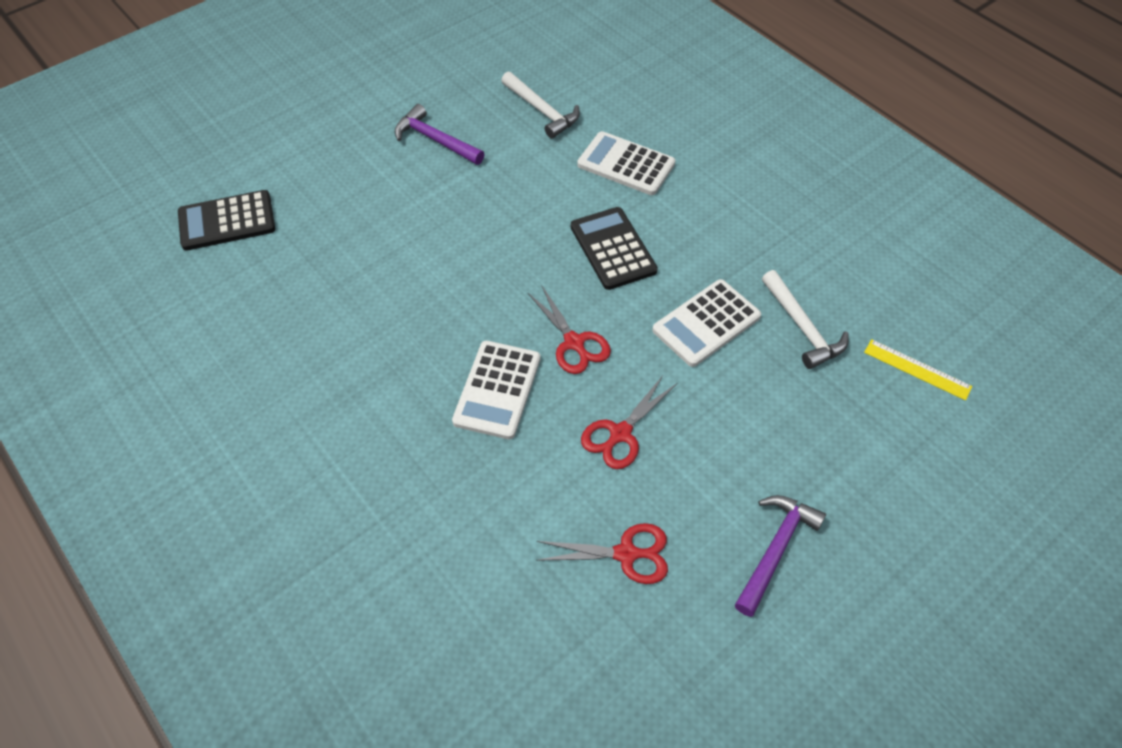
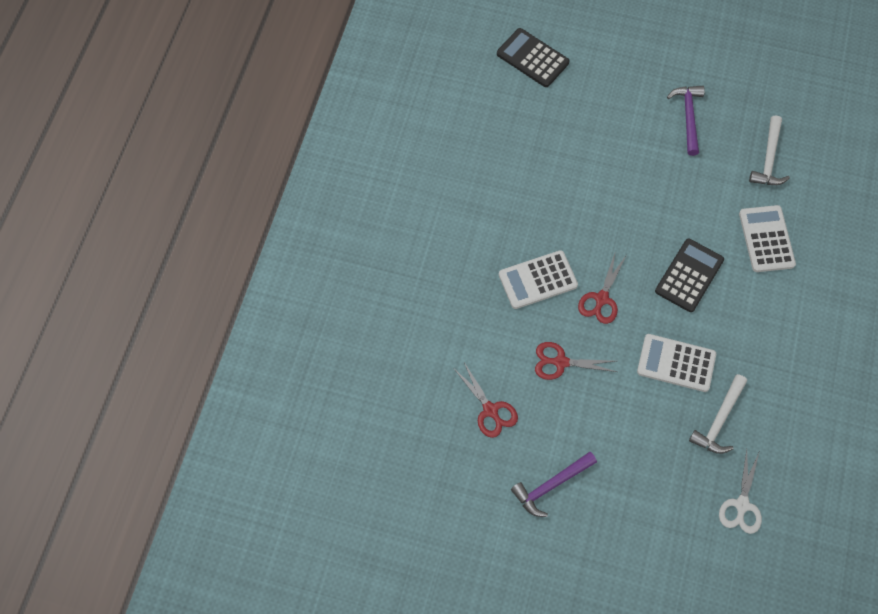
camera: 55 degrees right, 10 degrees up
(775, 549) = (551, 486): purple hammer -> purple hammer turned 150 degrees clockwise
(917, 369) = (742, 505): yellow ruler -> white scissors

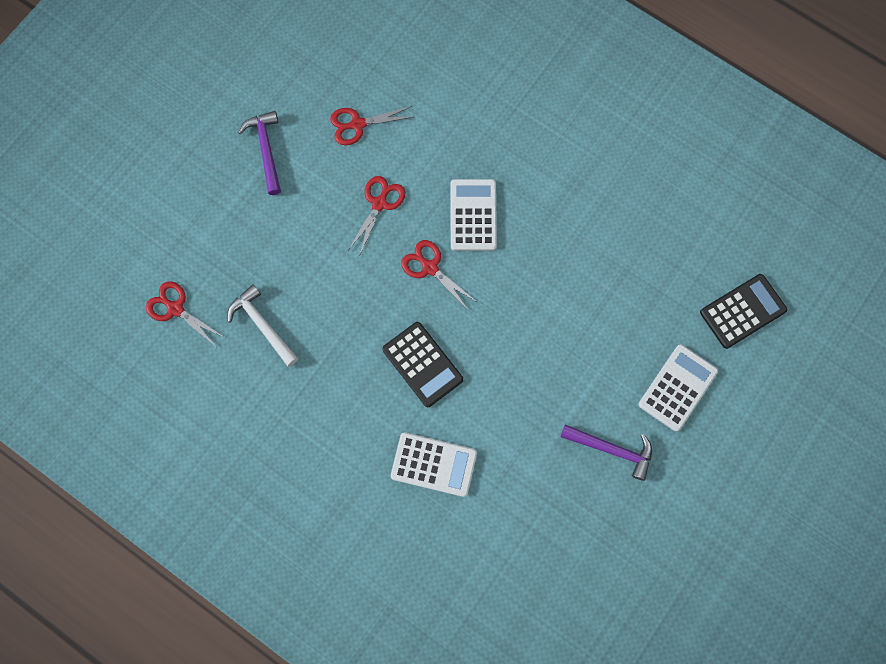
camera: 110 degrees right, 10 degrees up
(676, 363) = (335, 310): white calculator -> white calculator (677, 388)
(742, 505) = (175, 308): white scissors -> red scissors
(769, 159) = (528, 515): white hammer -> none

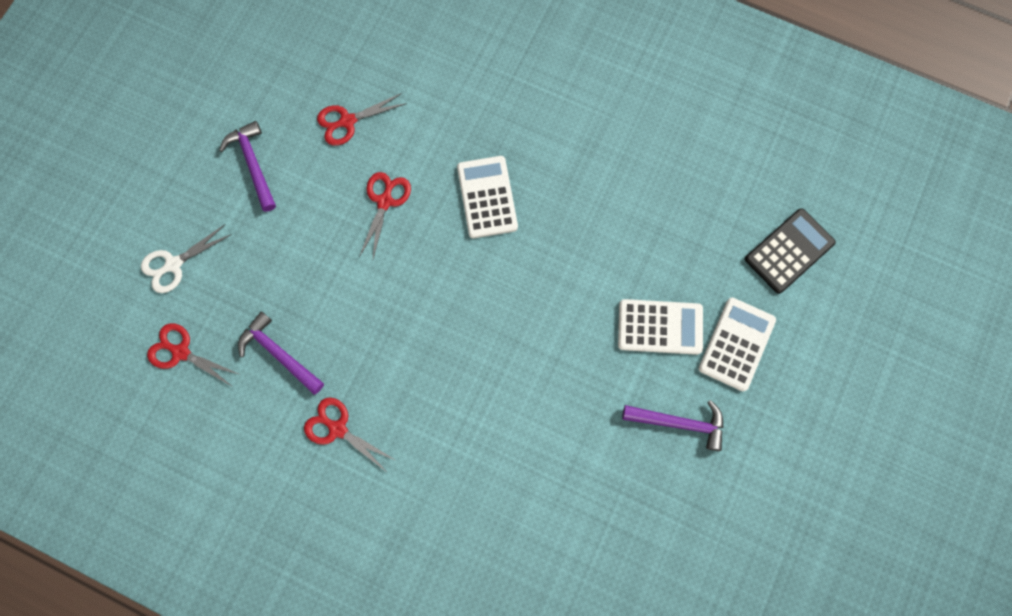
camera: 10 degrees left, 0 degrees up
(181, 229) = (173, 264): none -> white scissors
(262, 325) = (279, 354): white hammer -> purple hammer
(422, 364) = (460, 366): black calculator -> none
(429, 267) = (450, 260): red scissors -> red scissors (337, 428)
(433, 464) = (491, 474): white calculator -> white calculator (660, 327)

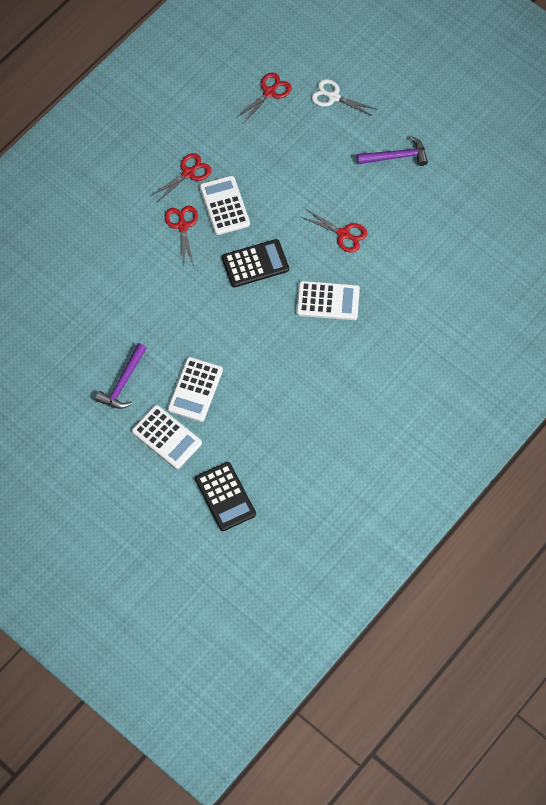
camera: 105 degrees right, 10 degrees down
(173, 264) = (333, 97): white scissors -> white scissors turned 45 degrees counterclockwise
(279, 354) = (250, 148): purple hammer -> none
(347, 121) = (414, 222): red scissors -> red scissors (182, 225)
(378, 364) = (224, 206): none -> white calculator
(457, 300) = (255, 264): none -> black calculator

